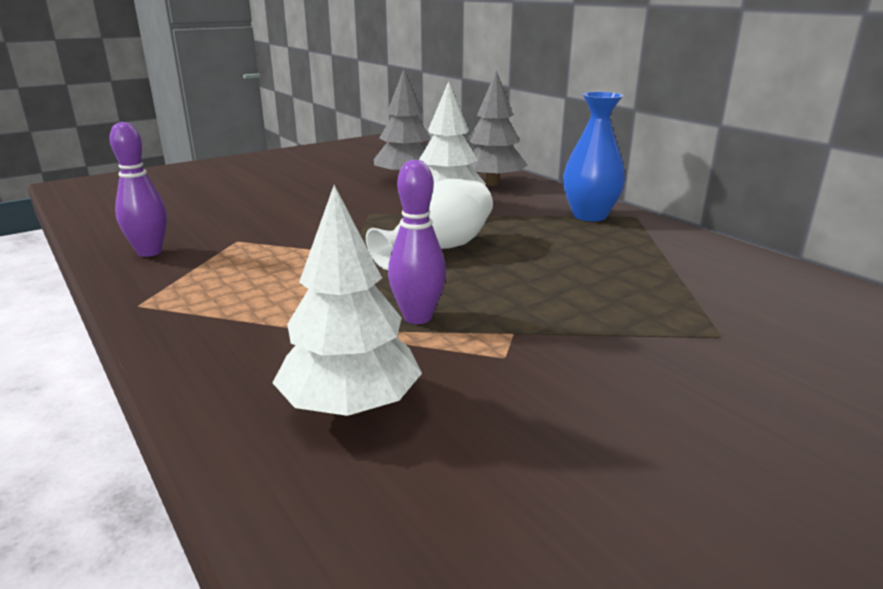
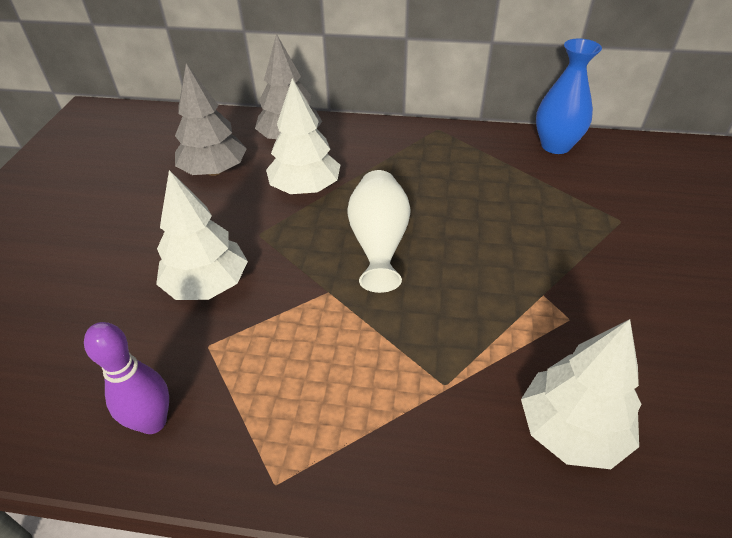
camera: 45 degrees left, 20 degrees up
(292, 219) = (207, 285): none -> white tree
(417, 317) = (479, 324): purple bowling pin -> none
(589, 216) = (411, 144): blue vase -> blue vase (555, 146)

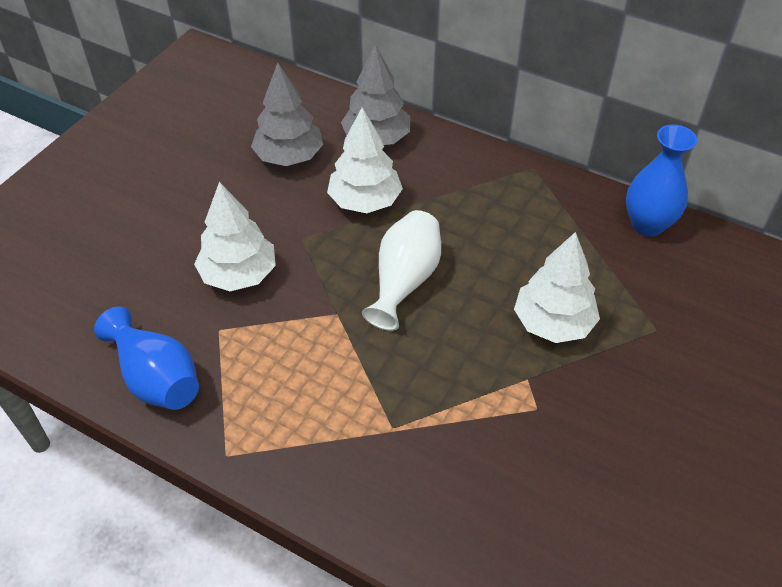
camera: 20 degrees right, 5 degrees up
(153, 422) = (156, 378): purple bowling pin -> blue vase
(571, 430) = (475, 499): white tree -> white tree (553, 323)

